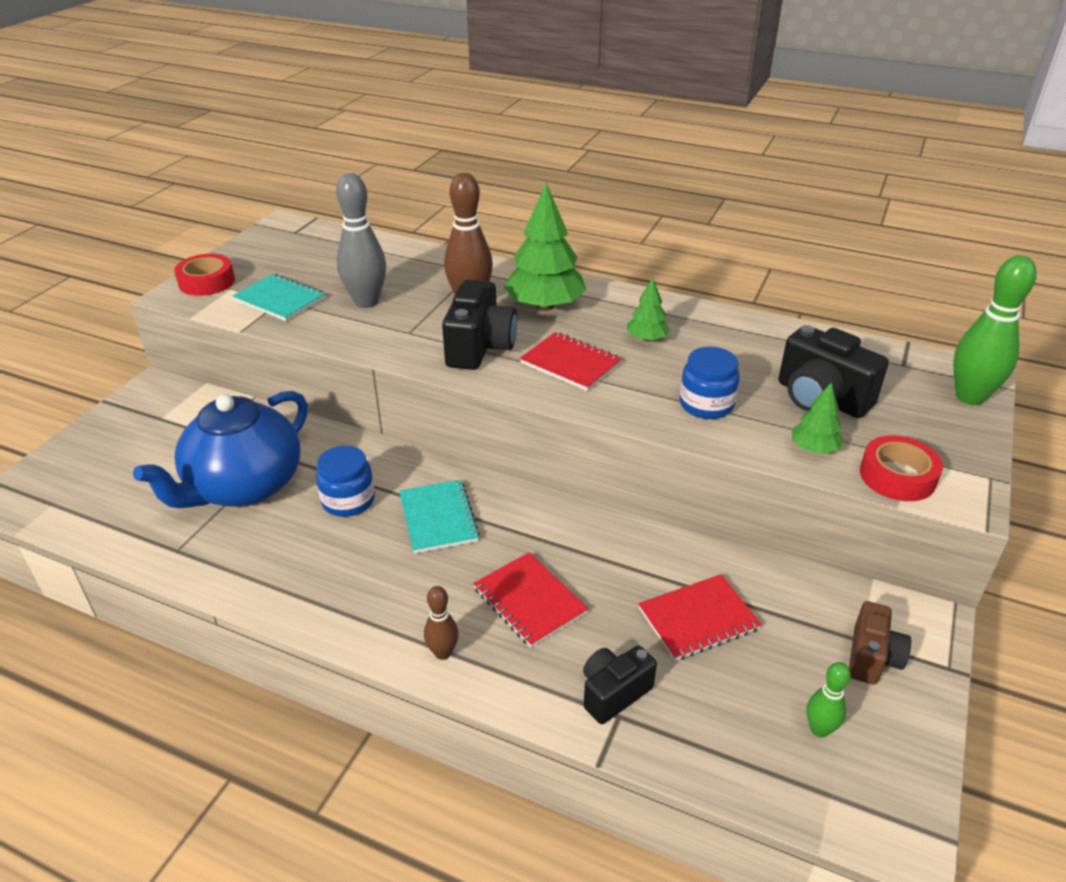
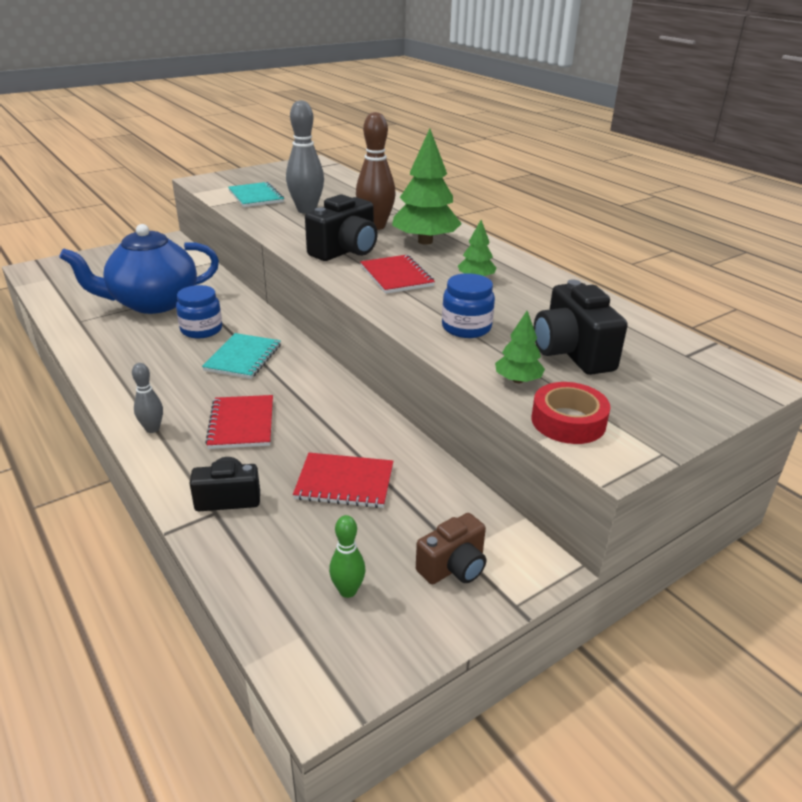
camera: 30 degrees right, 5 degrees down
(207, 282) = (227, 179): red tape -> none
(443, 653) = (152, 429): brown bowling pin -> grey bowling pin
(970, 397) = (724, 395): green bowling pin -> none

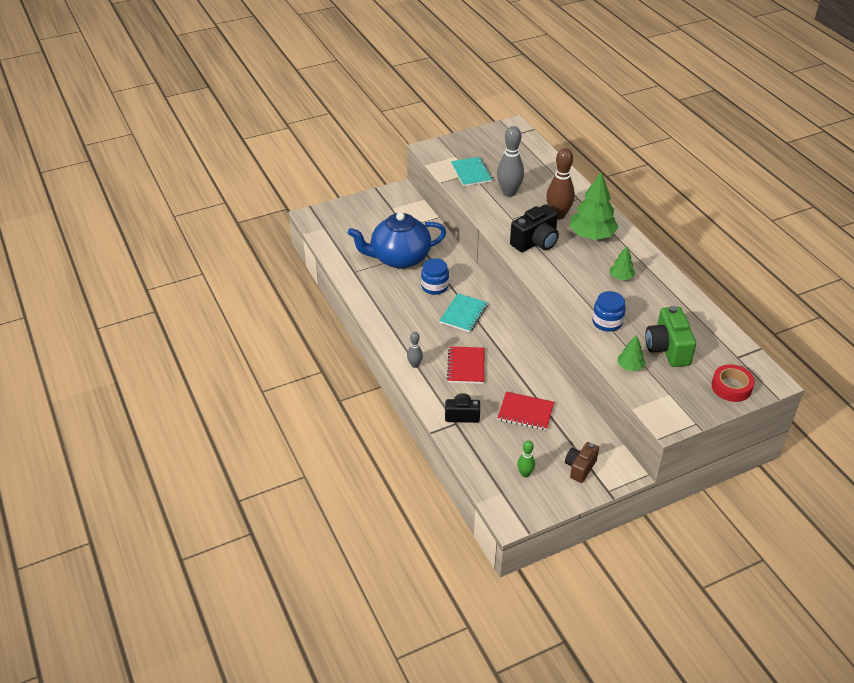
camera: 10 degrees right, 10 degrees up
(396, 276) = (568, 271): red notebook -> none
(453, 567) = (580, 468): brown camera -> brown camera turned 150 degrees clockwise
(568, 421) = (651, 398): red tape -> red tape (731, 387)
(572, 353) = (667, 349): black camera -> green camera

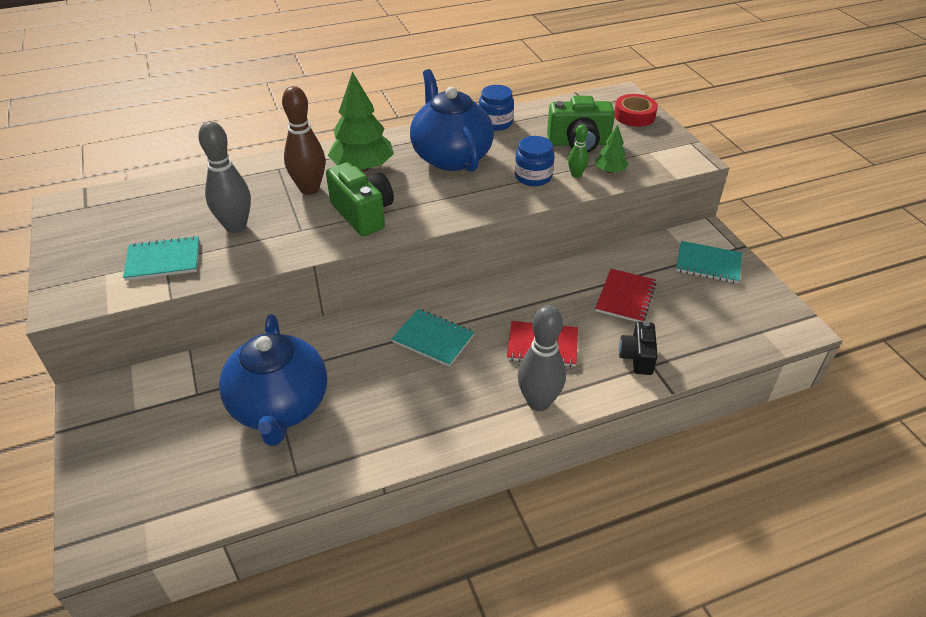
camera: 85 degrees left, 0 degrees up
(415, 365) = (538, 402): grey bowling pin -> grey bowling pin, size x1.91
(434, 286) = (364, 366): blue jar -> blue jar (495, 123)
(525, 474) = (727, 308): green bowling pin -> green bowling pin (576, 175)
(536, 242) = (363, 214): black camera -> green camera
(580, 468) = (708, 264): brown camera -> turquoise notebook
(621, 277) = (451, 156): green tree -> blue teapot

